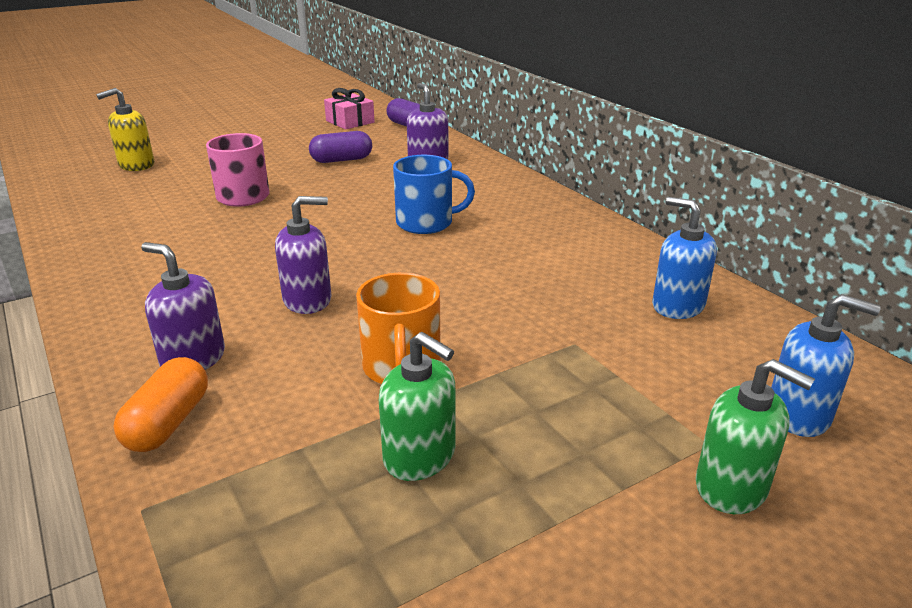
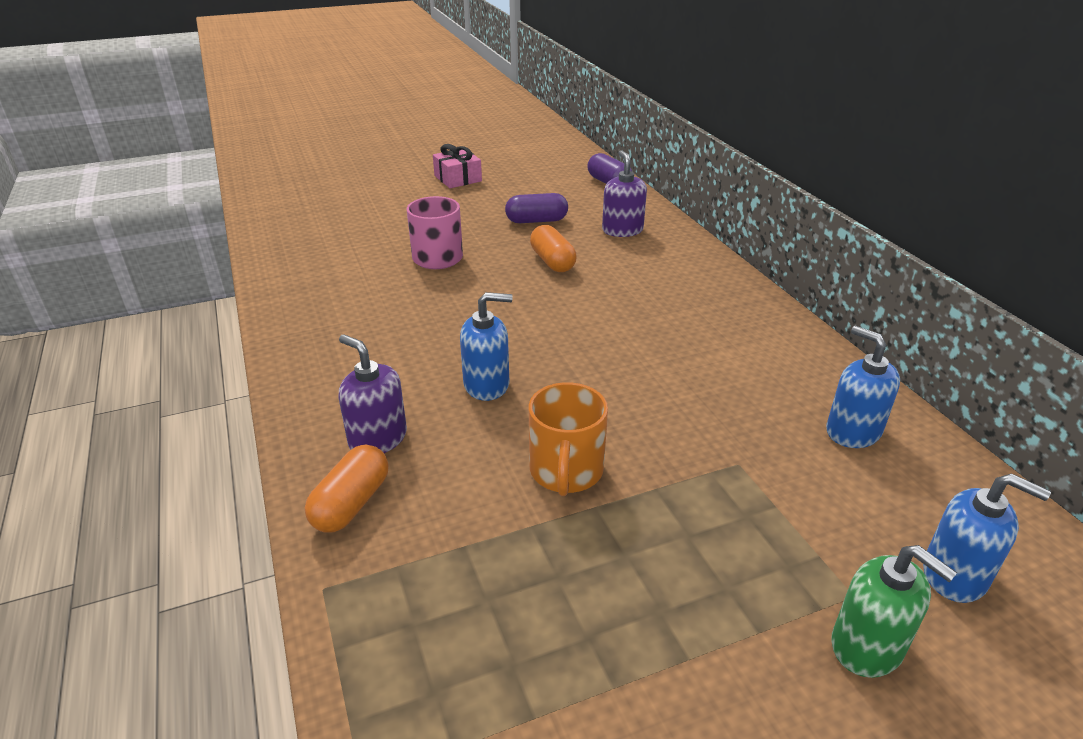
camera: 10 degrees right, 5 degrees up
(136, 165) = (342, 212): yellow soap dispenser -> none
(308, 300) = (487, 384): purple soap dispenser -> blue soap dispenser
(350, 121) = (550, 173): pink gift -> pink gift (458, 178)
(362, 191) = (552, 261): none -> orange capsule
(420, 456) = (571, 570): green soap dispenser -> none
(426, 223) = (611, 305): blue mug -> none

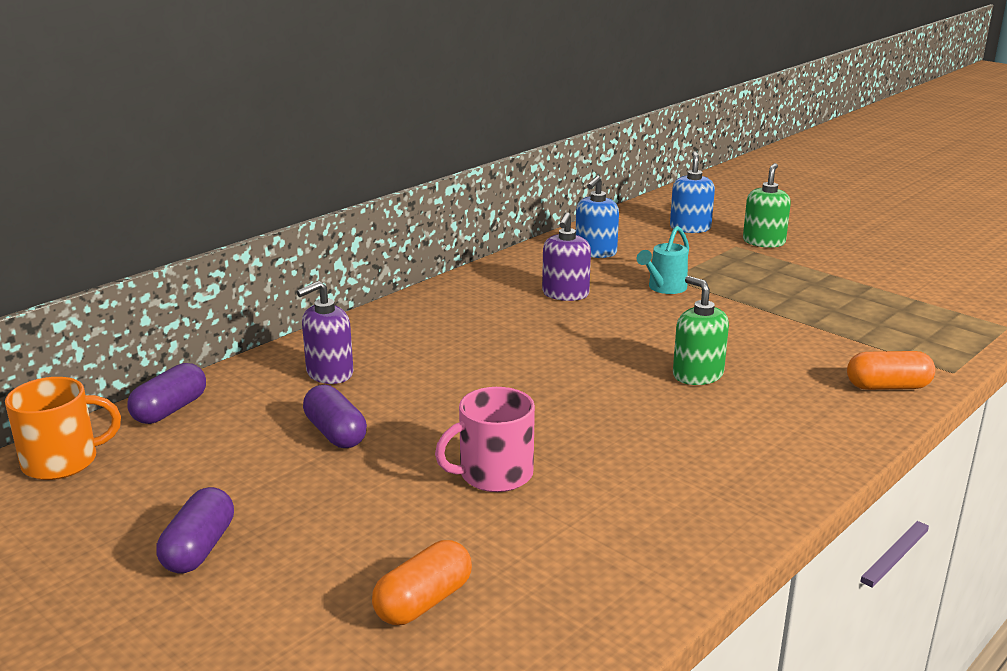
camera: 115 degrees left, 10 degrees down
(377, 438) = (819, 400): purple soap dispenser -> purple soap dispenser (565, 294)
(458, 178) = (199, 548): pink gift -> purple capsule
(487, 384) = (697, 375): blue soap dispenser -> green soap dispenser
(552, 261) = (444, 397): orange capsule -> orange capsule (423, 602)
(566, 471) = (750, 324): orange mug -> orange mug (62, 461)
(706, 445) = (664, 288): none -> turquoise watering can

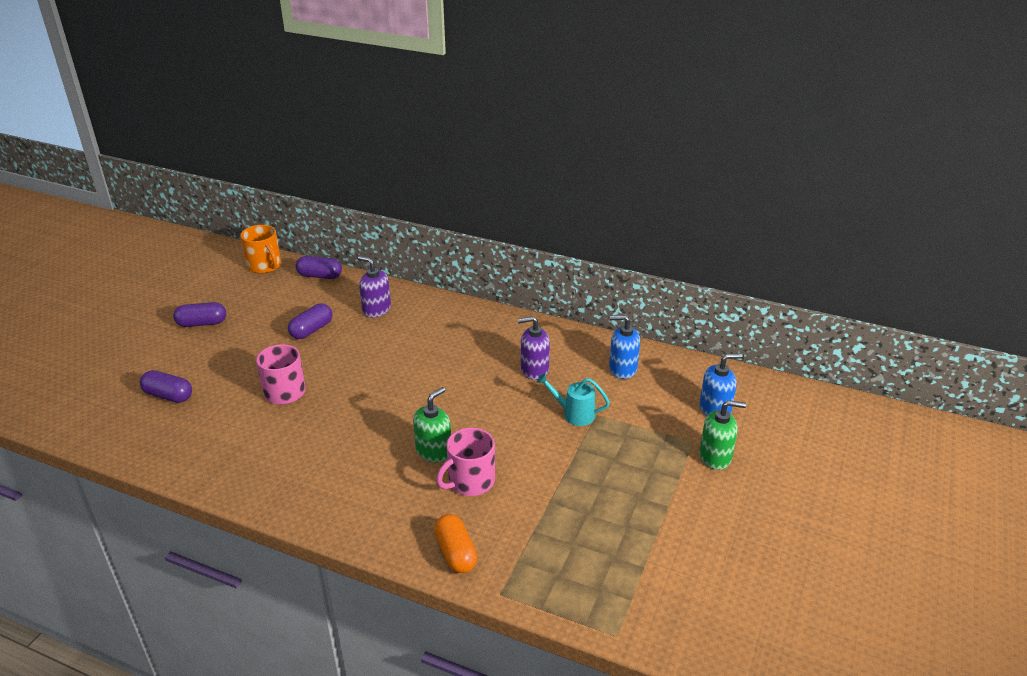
camera: 70 degrees right, 10 degrees up
(423, 602) = (168, 396): orange capsule -> purple capsule
(764, 361) = (470, 481): none -> pink mug

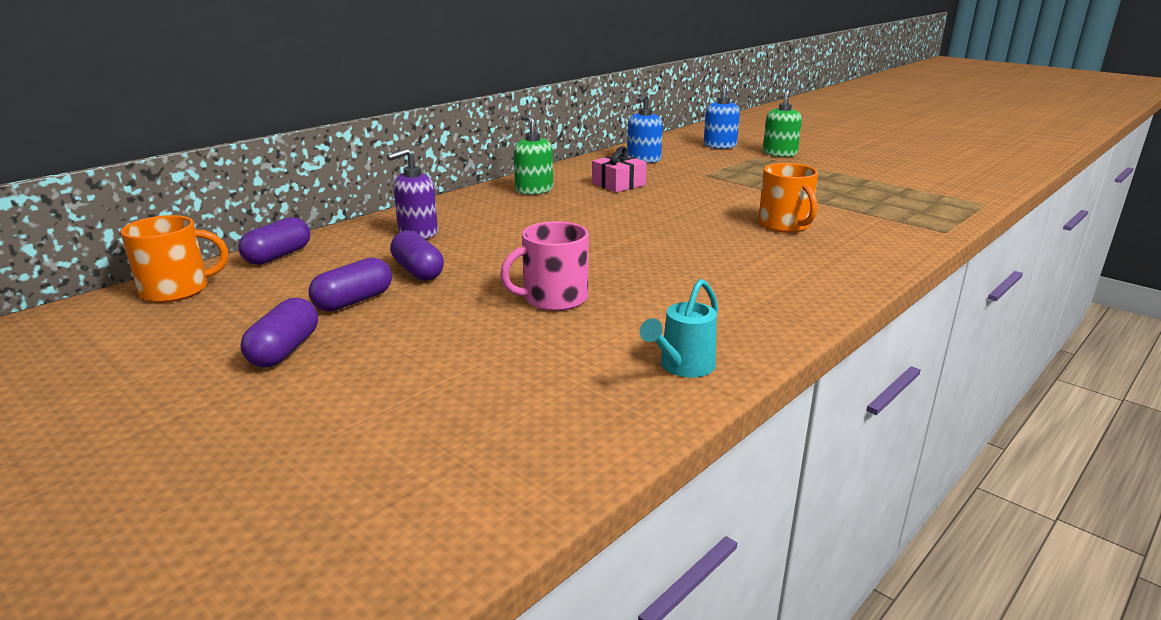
camera: 70 degrees left, 10 degrees down
(168, 396) = (483, 389): purple capsule -> purple capsule (354, 301)
(434, 451) = (729, 234): green soap dispenser -> green soap dispenser (534, 190)
(455, 553) = (891, 241): orange capsule -> none
(470, 481) = (785, 225): pink mug -> orange mug
(534, 370) = (618, 184): purple soap dispenser -> pink gift
(574, 414) = (700, 181): turquoise watering can -> turquoise watering can (682, 367)

